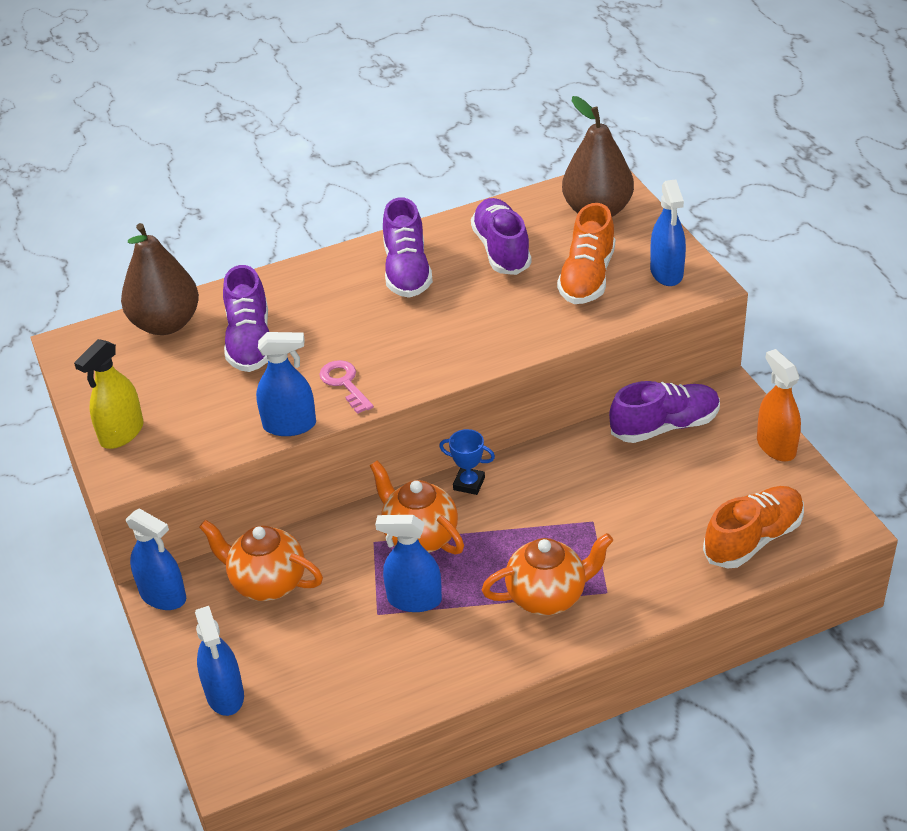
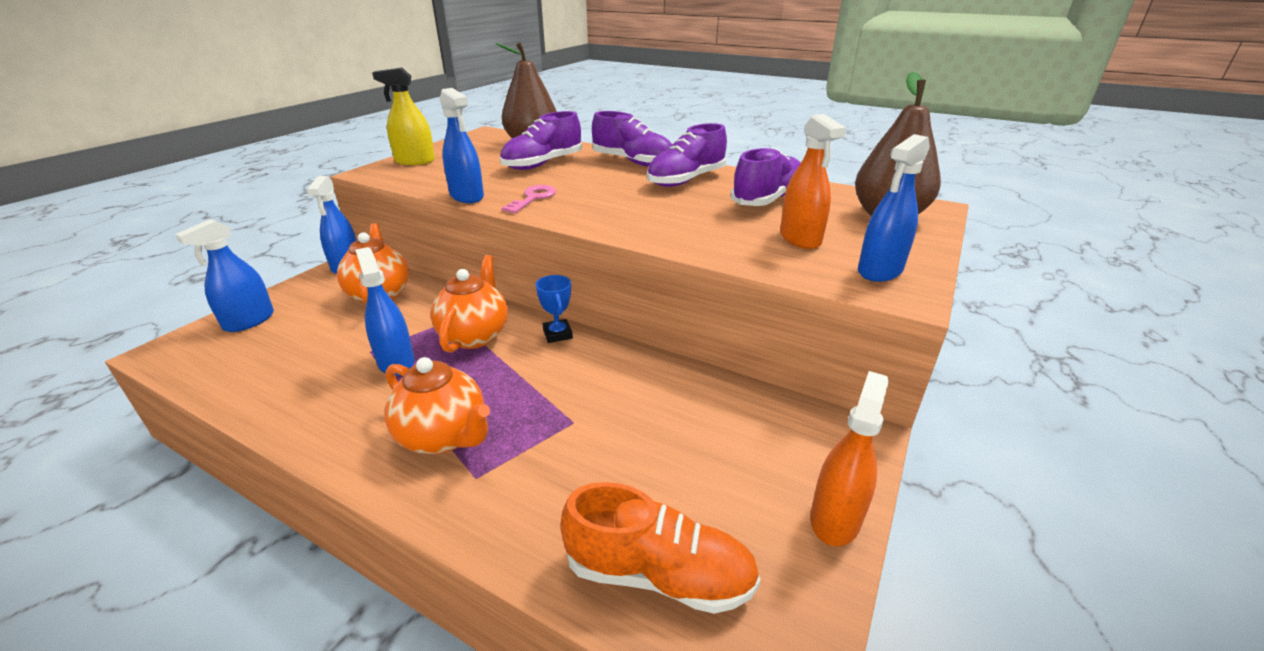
camera: 50 degrees right, 10 degrees down
(587, 277) = (800, 239): orange shoe -> orange spray bottle
(665, 426) = (753, 412): purple shoe -> purple shoe (633, 162)

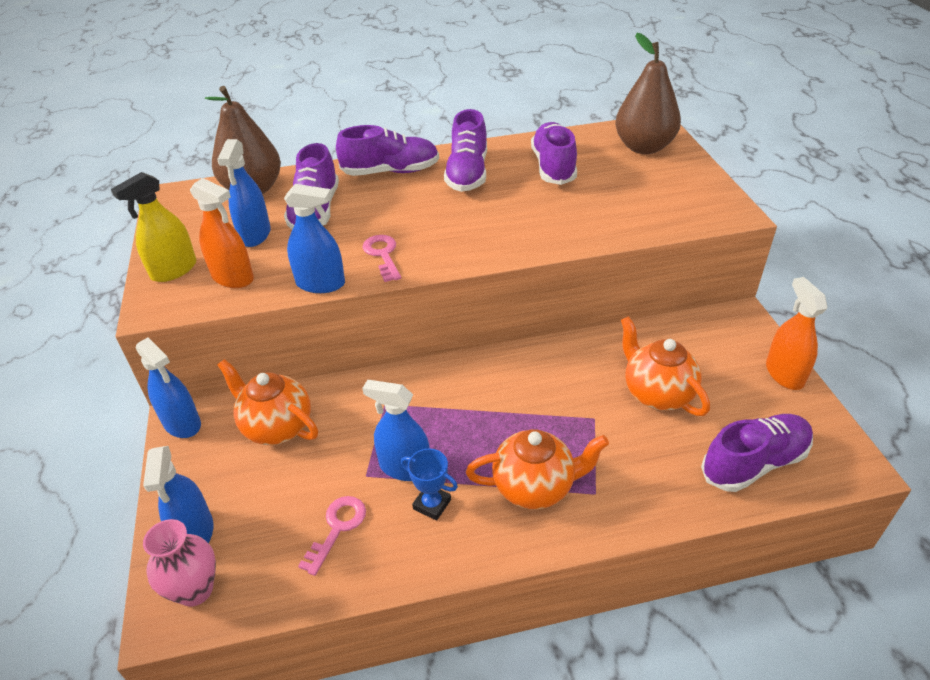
camera: 40 degrees left, 10 degrees up
(195, 349) = (195, 590): none -> pink vase
(301, 369) = (337, 528): none -> pink key
(475, 335) = (427, 406): orange teapot -> orange teapot (657, 393)
(557, 334) = (485, 364): blue trophy -> blue trophy (432, 504)
(659, 574) = (754, 463): orange shoe -> purple shoe
(800, 239) = (625, 196): orange spray bottle -> orange spray bottle (233, 277)
(880, 271) = (700, 200): blue spray bottle -> blue spray bottle (255, 235)

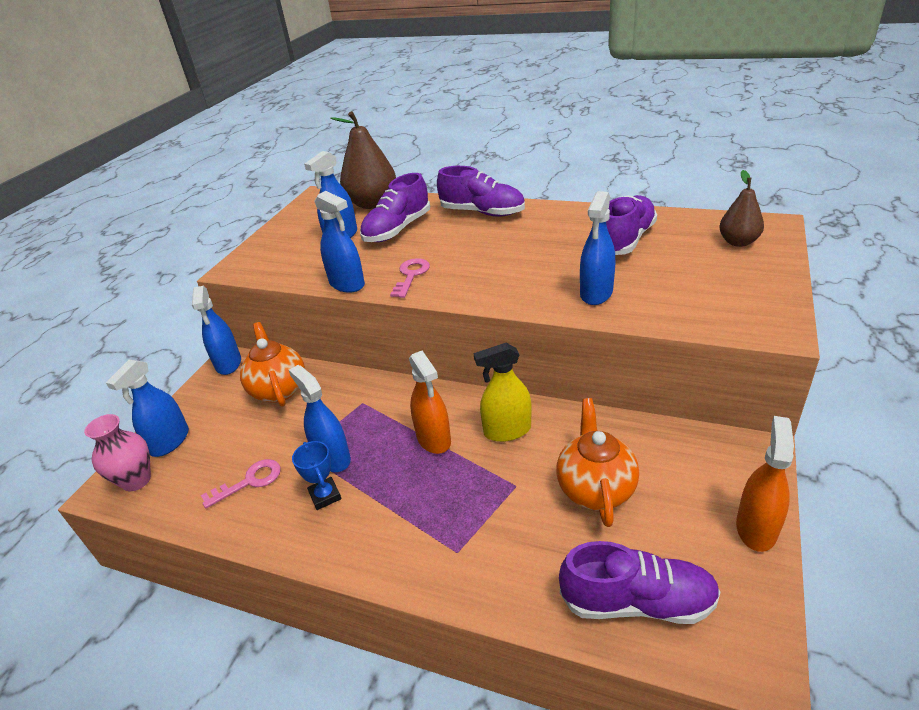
camera: 35 degrees right, 5 degrees down
(174, 270) = (269, 247): yellow spray bottle -> yellow spray bottle (507, 430)
(233, 277) = (297, 262): orange spray bottle -> orange spray bottle (433, 439)
(467, 173) = (542, 228): purple shoe -> none
(535, 487) = (412, 521): orange teapot -> none
(574, 222) = (596, 293): none -> blue spray bottle
(644, 147) = (738, 242): brown pear -> brown pear, size x0.59

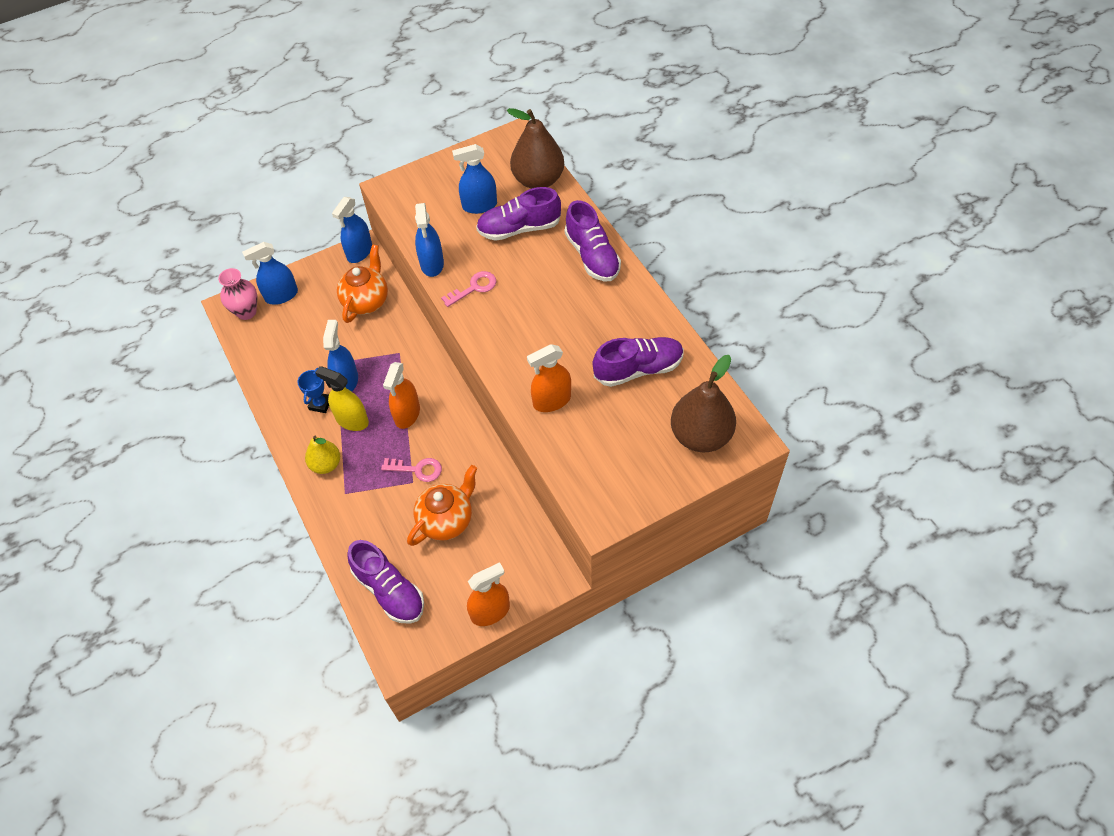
camera: 40 degrees right, 20 degrees up
(249, 481) = (295, 361): pink key -> pink key (417, 469)
(400, 543) = (326, 464): none -> yellow pear
(507, 430) = (449, 443): yellow spray bottle -> yellow spray bottle (352, 420)
(596, 293) = (552, 400): blue spray bottle -> orange spray bottle
(738, 242) = (700, 436): brown pear -> brown pear, size x1.70

